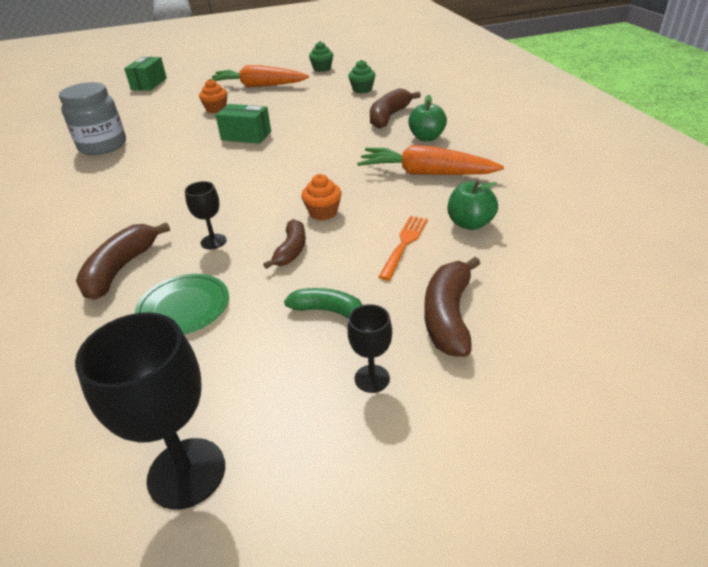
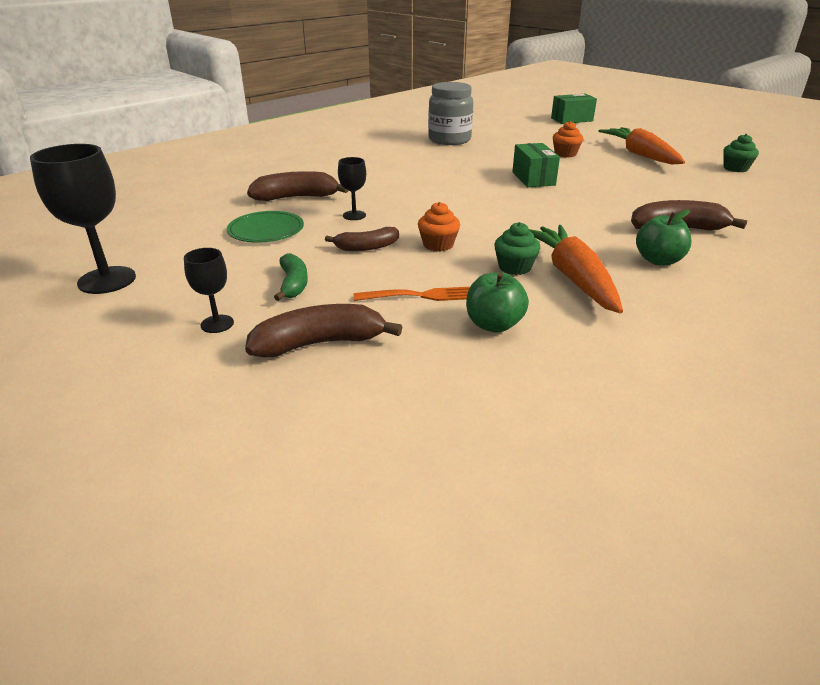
camera: 60 degrees right, 5 degrees down
(362, 89) = (721, 199): green cupcake -> green cupcake (514, 267)

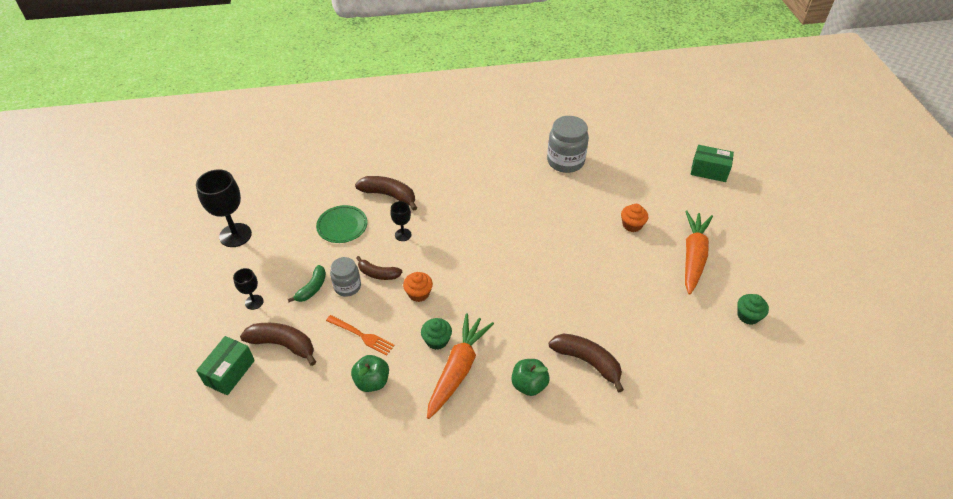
camera: 35 degrees right, 15 degrees up
(341, 268) = (347, 286): none -> grey jar
(533, 178) = (564, 248): green box -> green box (230, 372)

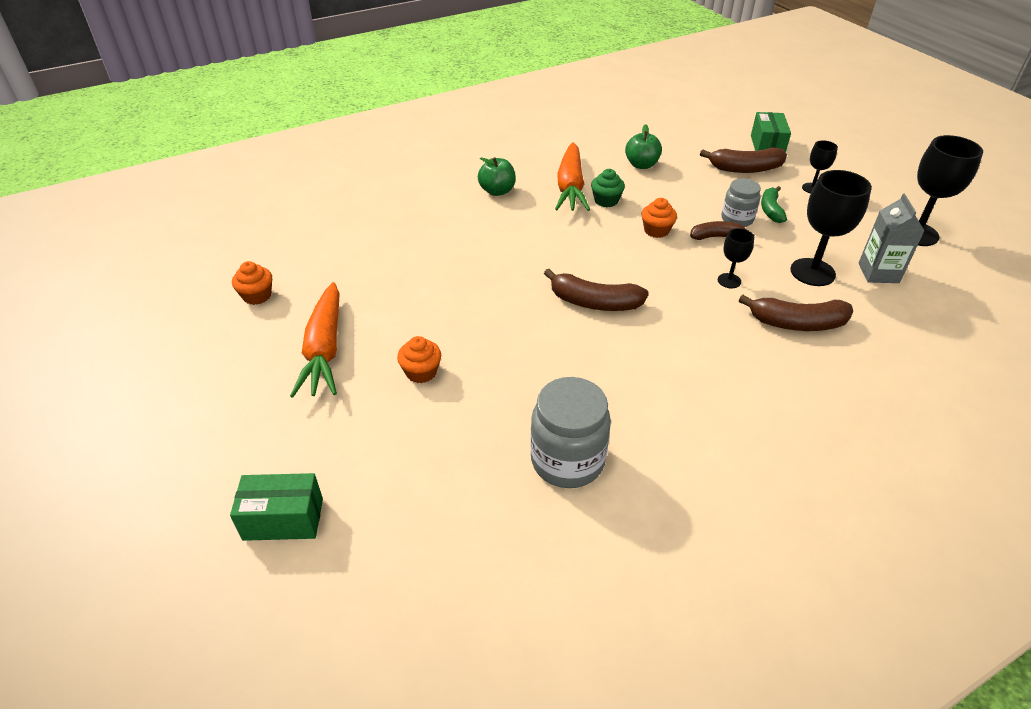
camera: 160 degrees right, 5 degrees down
(301, 213) = (878, 273): none -> grey carton
(342, 226) = (812, 272): green plate -> black goblet
(362, 336) = (681, 189): orange fork -> none
(587, 362) = (445, 217): brown banana -> brown banana (594, 302)
(748, 316) = (257, 296): green cupcake -> orange cupcake

